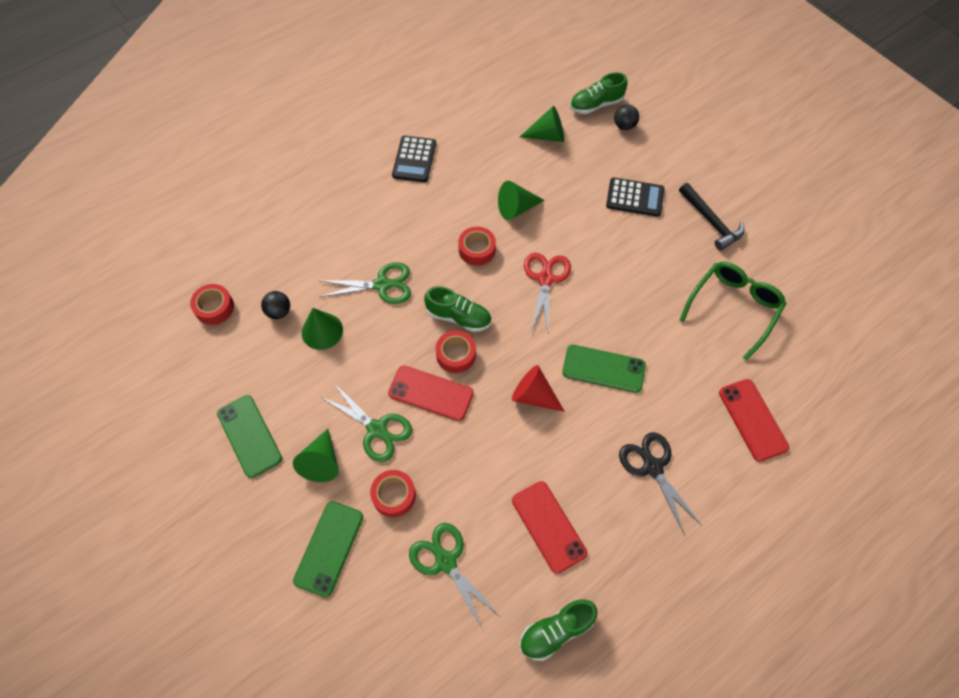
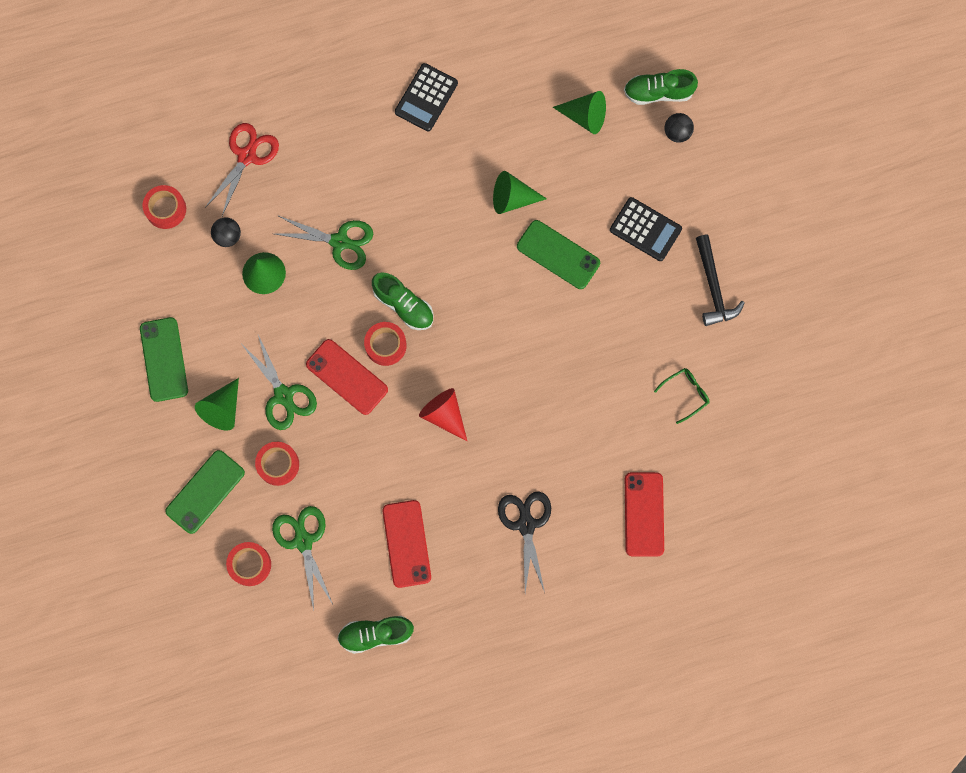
camera: 20 degrees right, 15 degrees up
(477, 250) = (451, 234): red tape -> red tape (250, 564)
(545, 279) = (508, 293): red scissors -> red scissors (247, 156)
(603, 368) = (524, 411): green phone -> green phone (558, 254)
(733, 308) = (685, 394): green glasses -> green glasses, size x0.51

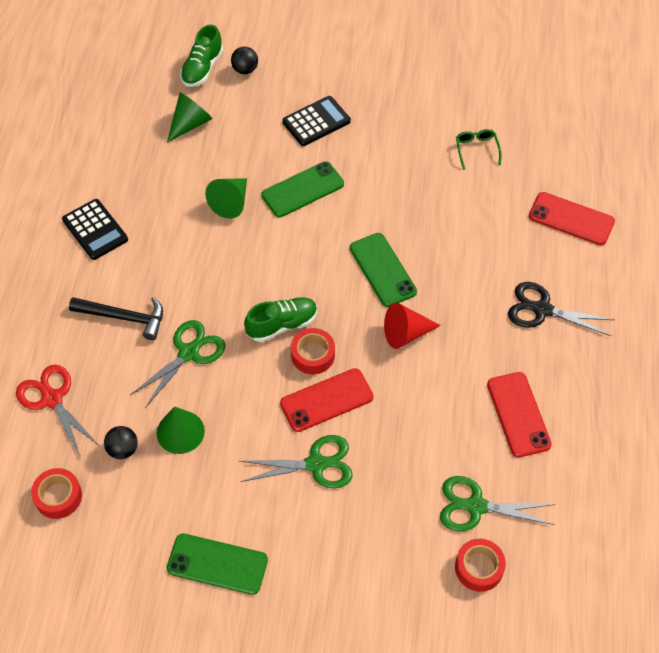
camera: 65 degrees left, 20 degrees down
(205, 492) = (381, 581): green phone -> green phone (383, 270)
(223, 409) = (301, 527): green cone -> none
(278, 464) = (385, 498): red tape -> none
(376, 634) = (599, 477): green shoe -> none
(407, 543) = (518, 414): red phone -> red phone turned 60 degrees clockwise
(713, 287) = (393, 97): black hammer -> black hammer (124, 317)

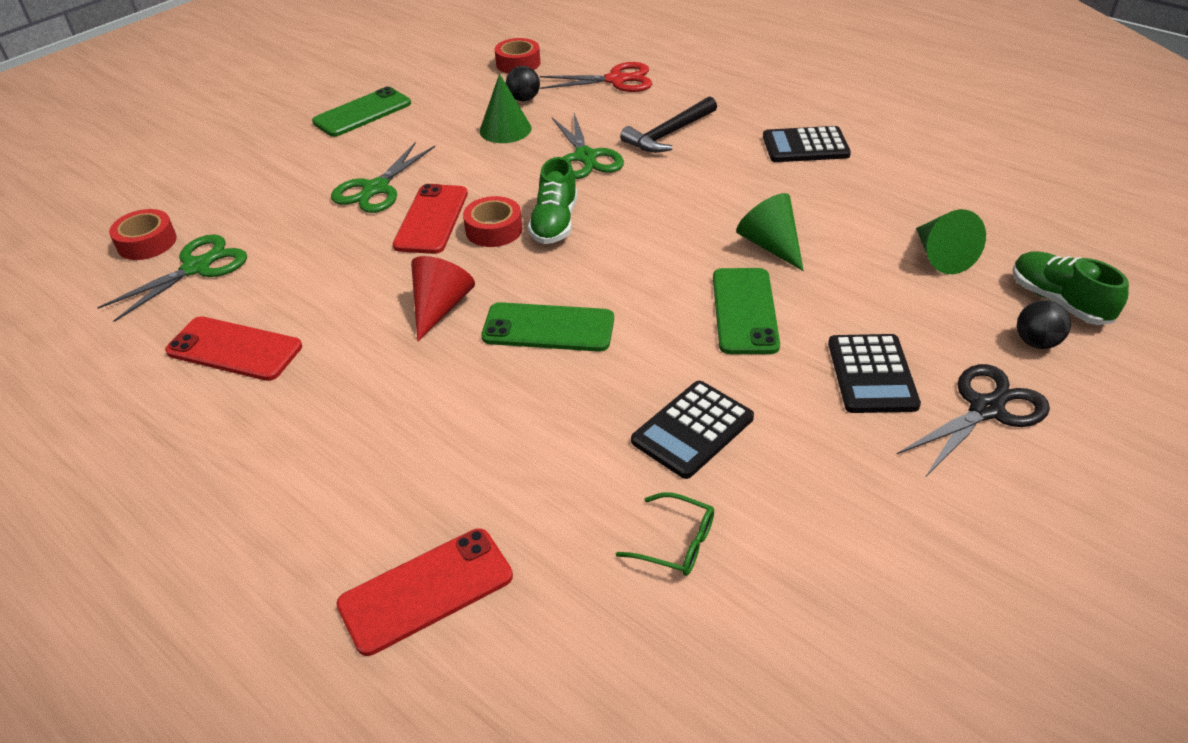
camera: 125 degrees right, 15 degrees down
(408, 173) = (692, 430): none -> black calculator
(542, 310) = (326, 452): black scissors -> black scissors (986, 409)

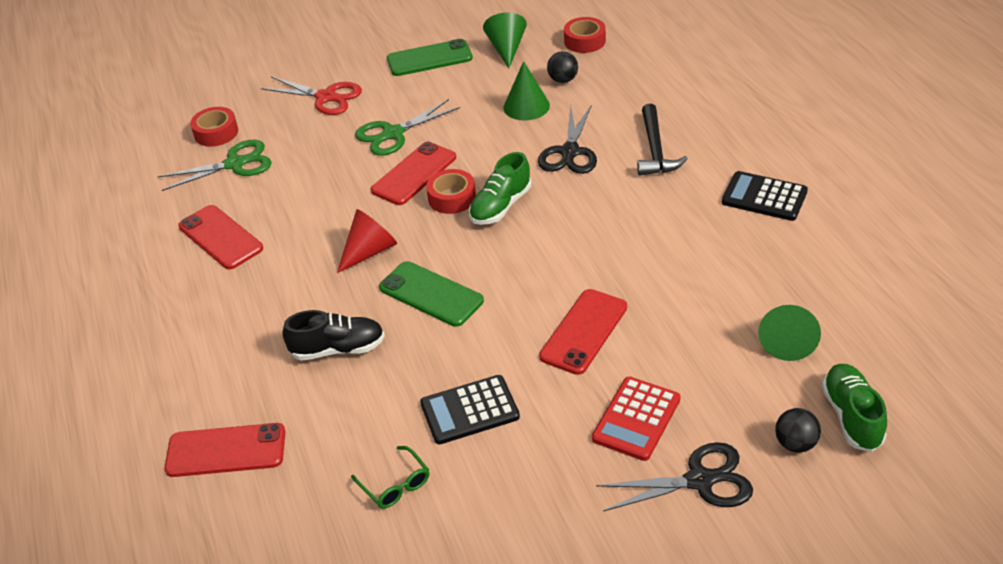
camera: 30 degrees right, 0 degrees up
(483, 420) = (338, 349): none -> black shoe
(585, 157) = (570, 152): green scissors -> black scissors
(616, 80) = (654, 81): red scissors -> red scissors (326, 97)
(669, 134) = (655, 150): black hammer -> black hammer turned 75 degrees counterclockwise
(745, 311) = (584, 332): green phone -> red phone
(770, 245) = (652, 282): green cone -> green cone (506, 49)
(872, 374) = (636, 419): black calculator -> red calculator

